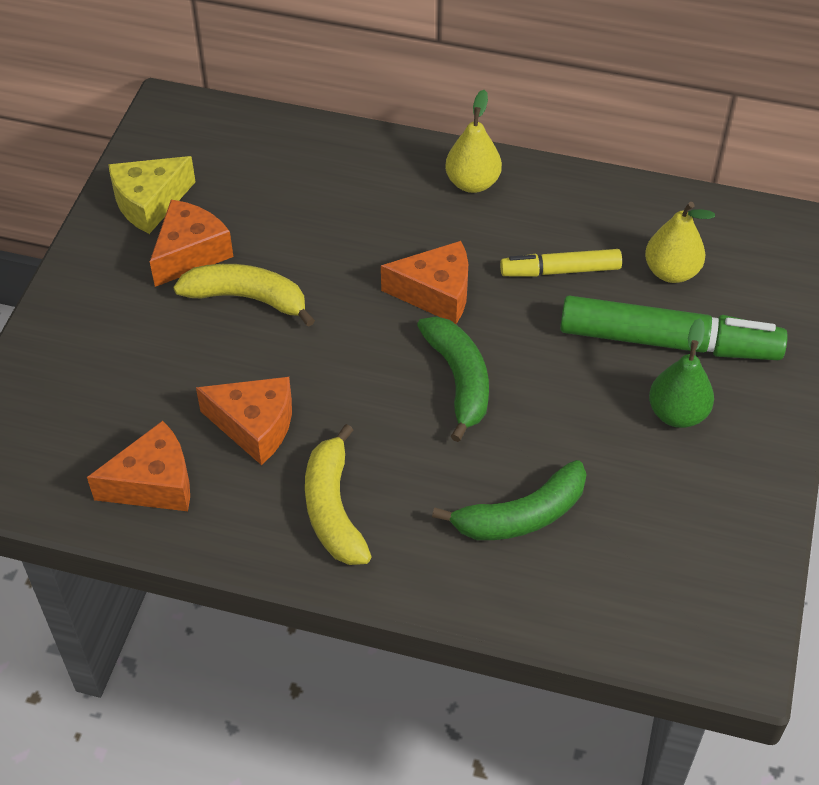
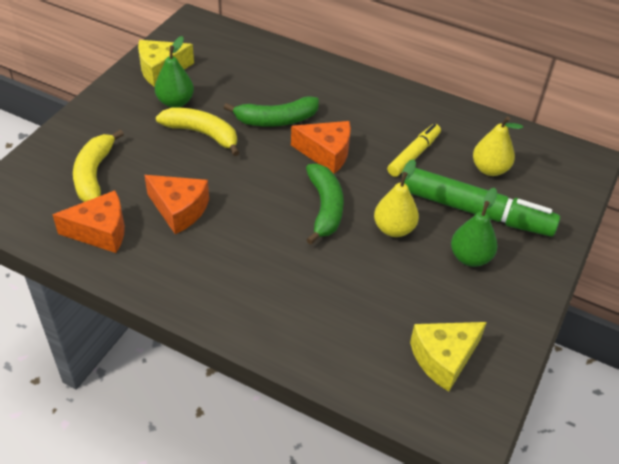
camera: 10 degrees right, 5 degrees down
(190, 253) = (175, 102): orange cheese -> green pear
(333, 508) = (213, 271): yellow banana -> yellow banana (94, 174)
(472, 183) = (371, 94): yellow pear -> yellow pear (394, 229)
(521, 515) = (341, 301): green banana -> green banana (276, 120)
(560, 270) = (414, 155): yellow marker -> yellow marker turned 120 degrees clockwise
(678, 567) = (444, 358): none -> yellow cheese

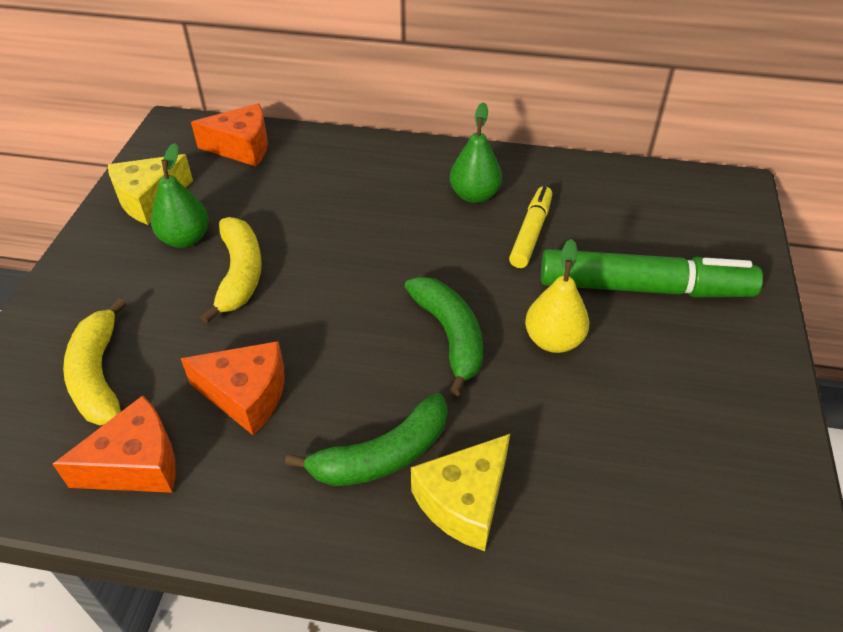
camera: 15 degrees left, 0 degrees up
(202, 134) = (239, 274): yellow banana -> yellow banana turned 75 degrees clockwise
(276, 120) = (334, 230): green banana -> green banana (382, 455)
(326, 153) = (419, 259): orange cheese -> orange cheese (242, 147)
(444, 358) = (710, 514): yellow cheese -> yellow cheese (464, 501)
(470, 257) = (668, 353): green pear -> green pear (474, 195)
(490, 169) = (631, 228): yellow pear -> none

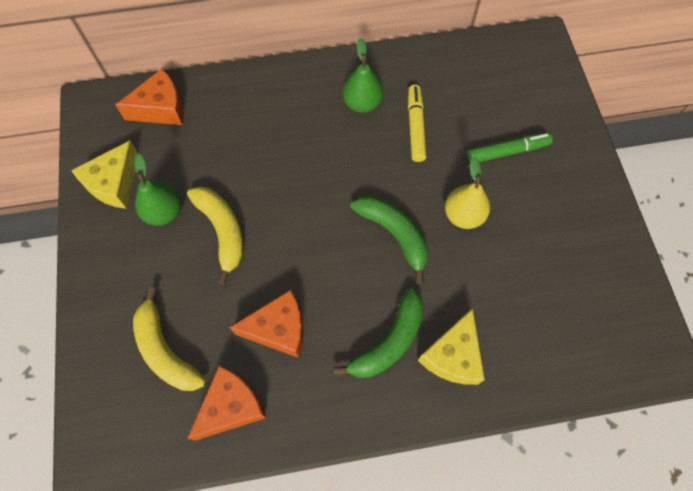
camera: 20 degrees left, 20 degrees up
(644, 288) = (507, 152): green marker -> green marker, size x0.57

